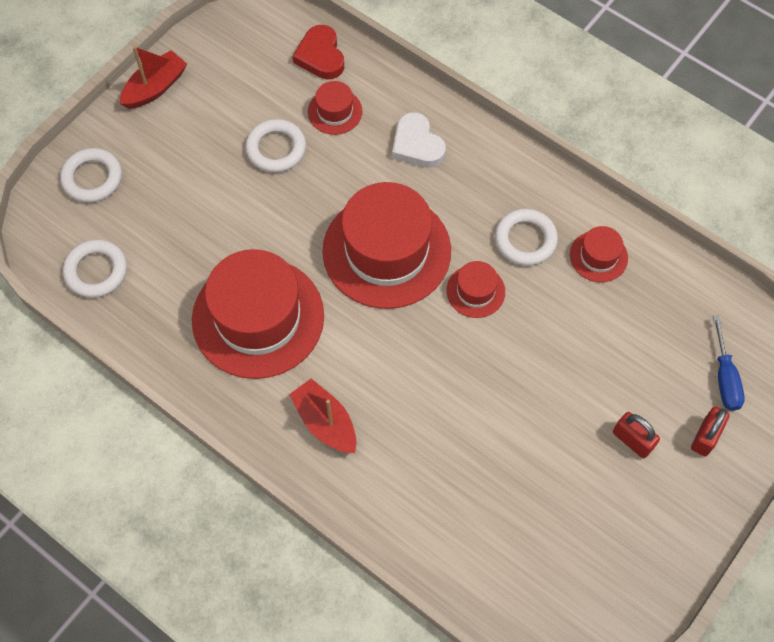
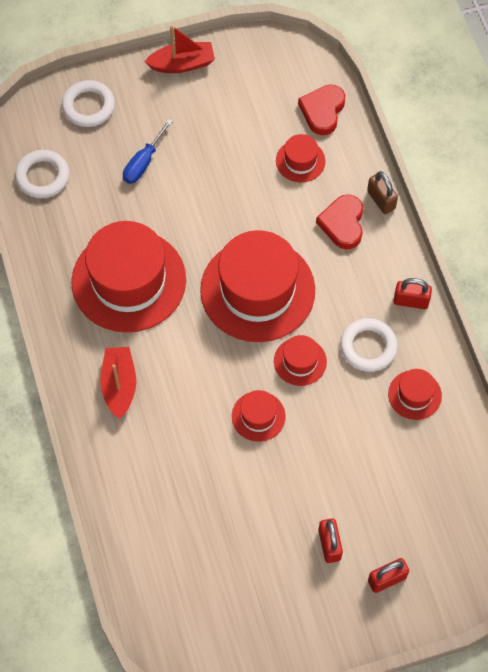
camera: 35 degrees right, 0 degrees up
(276, 149) = (235, 163): white ring -> none
(417, 145) = (342, 224): white heart -> red heart
(434, 104) = (381, 200): none -> brown padlock
(477, 365) = (258, 416): none -> red hat
(530, 176) = (411, 301): none -> red padlock
(724, 377) = (438, 546): blue screwdriver -> blue screwdriver (143, 162)

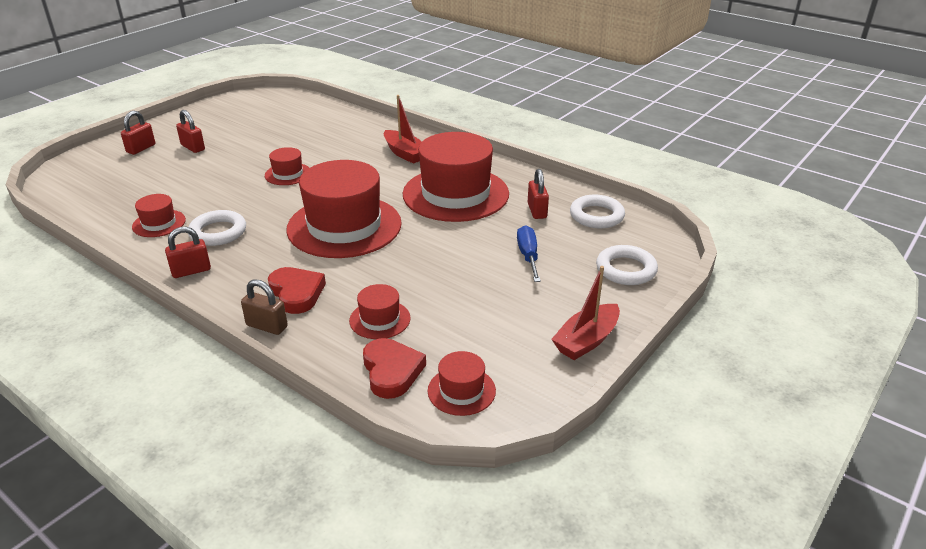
camera: 145 degrees right, 30 degrees down
(83, 213) = (537, 211): none -> red padlock
(300, 361) = (275, 206): red hat -> red hat (461, 391)

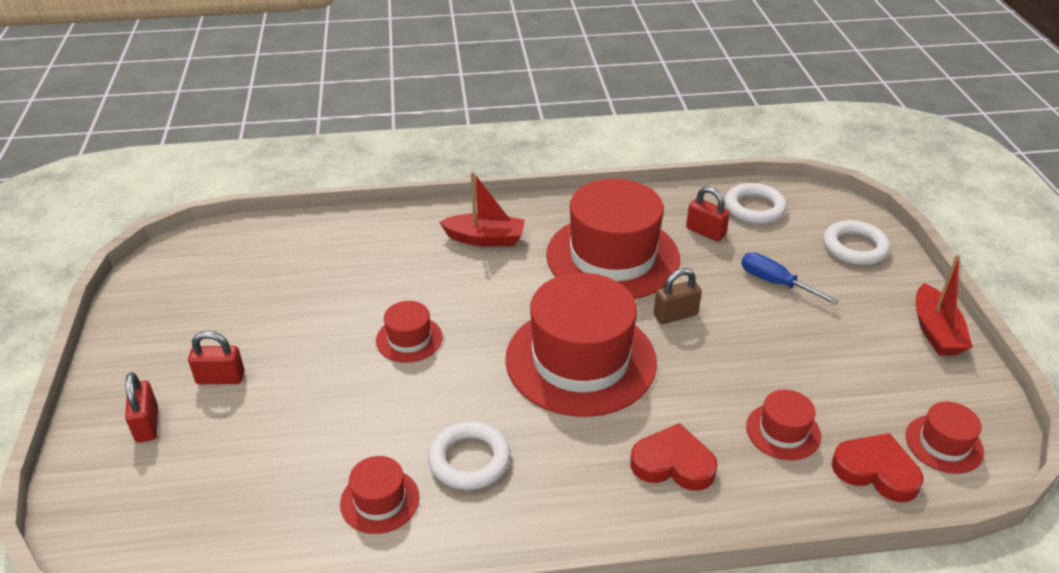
camera: 45 degrees left, 5 degrees up
(191, 271) = (530, 524): red padlock -> none
(267, 326) = (712, 518): brown padlock -> brown padlock (675, 315)

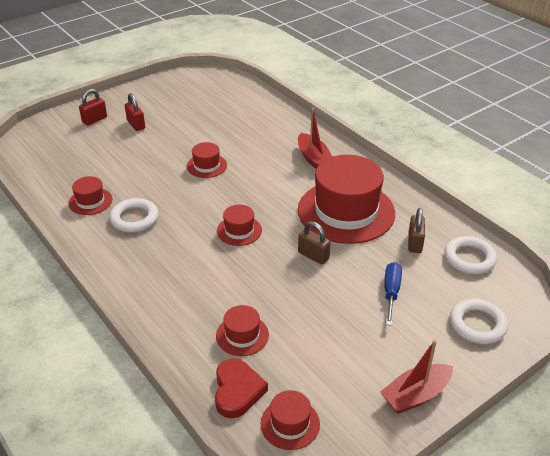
camera: 60 degrees right, 0 degrees up
(580, 360) = (239, 230): red hat -> red hat, size x0.45
(673, 463) = (181, 294): red heart -> none
(705, 232) = (414, 243): red padlock -> brown padlock

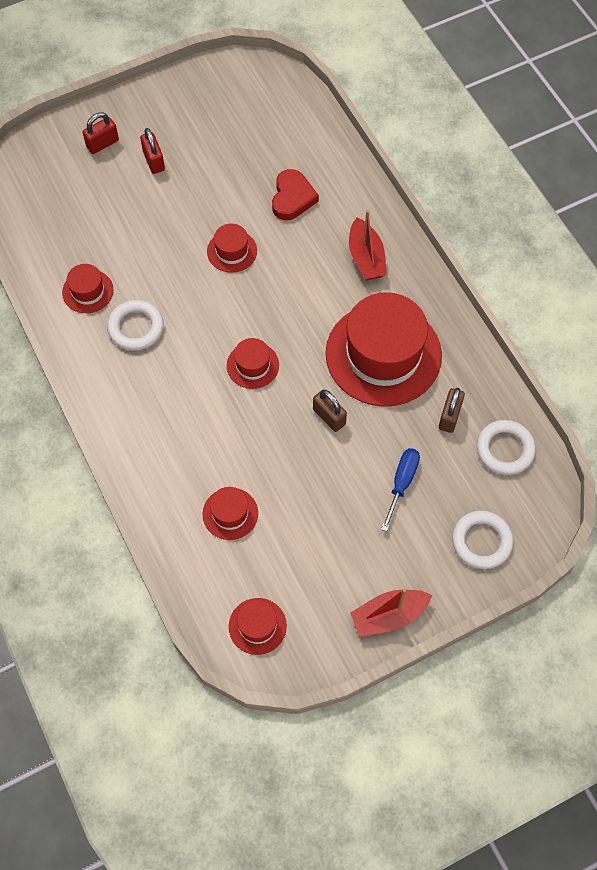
camera: 10 degrees right, 25 degrees up
(237, 391) = (213, 580): red heart -> red heart (292, 198)

